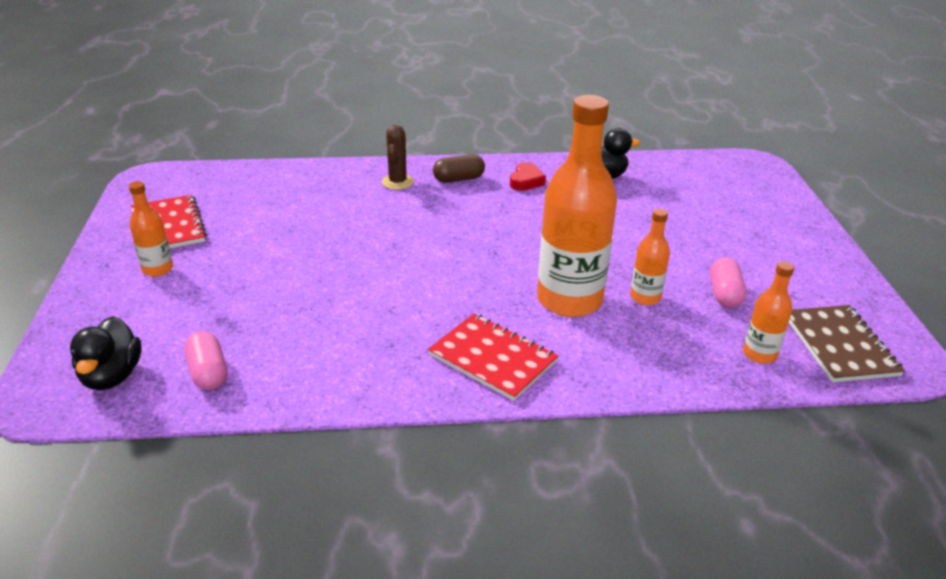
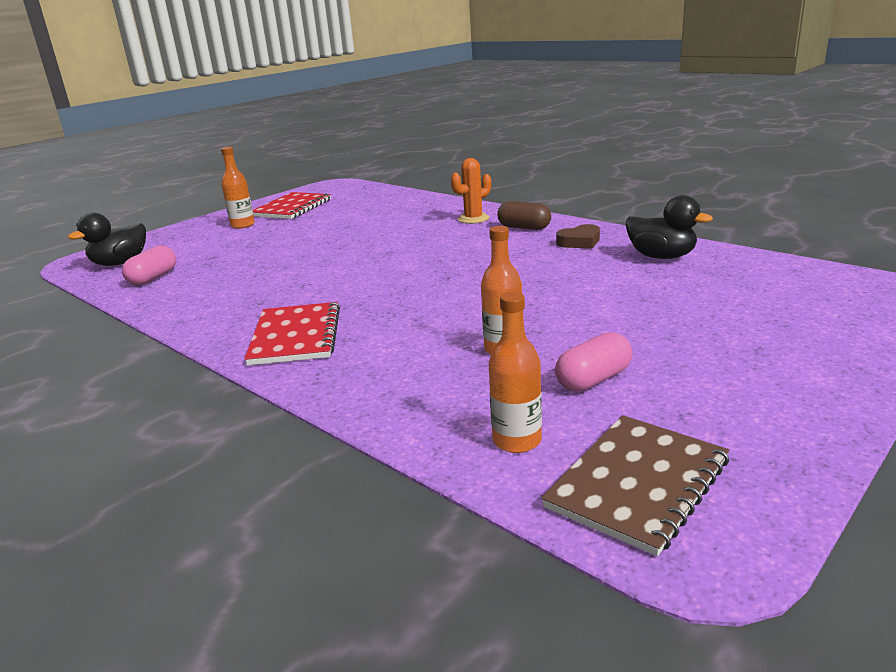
camera: 50 degrees right, 10 degrees down
(397, 182) = (473, 219): brown cactus -> orange cactus
(526, 181) = (579, 242): red heart -> brown heart
(569, 300) = (433, 325): orange bottle -> none

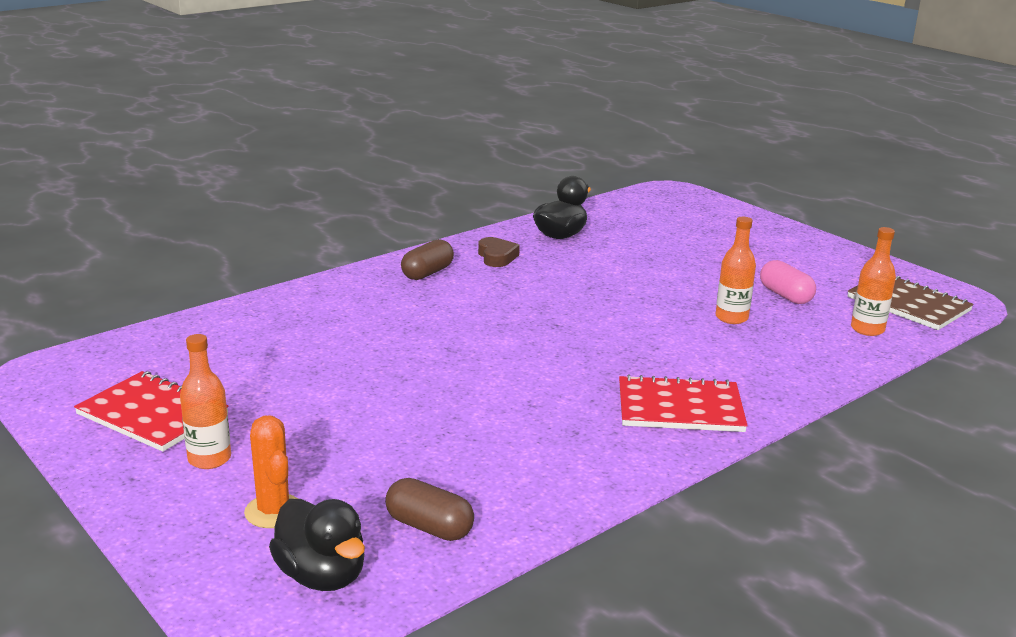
camera: 85 degrees left, 0 degrees up
(153, 278) = (429, 527): pink capsule -> brown capsule
(473, 219) = (366, 293): orange cactus -> orange cactus (273, 511)

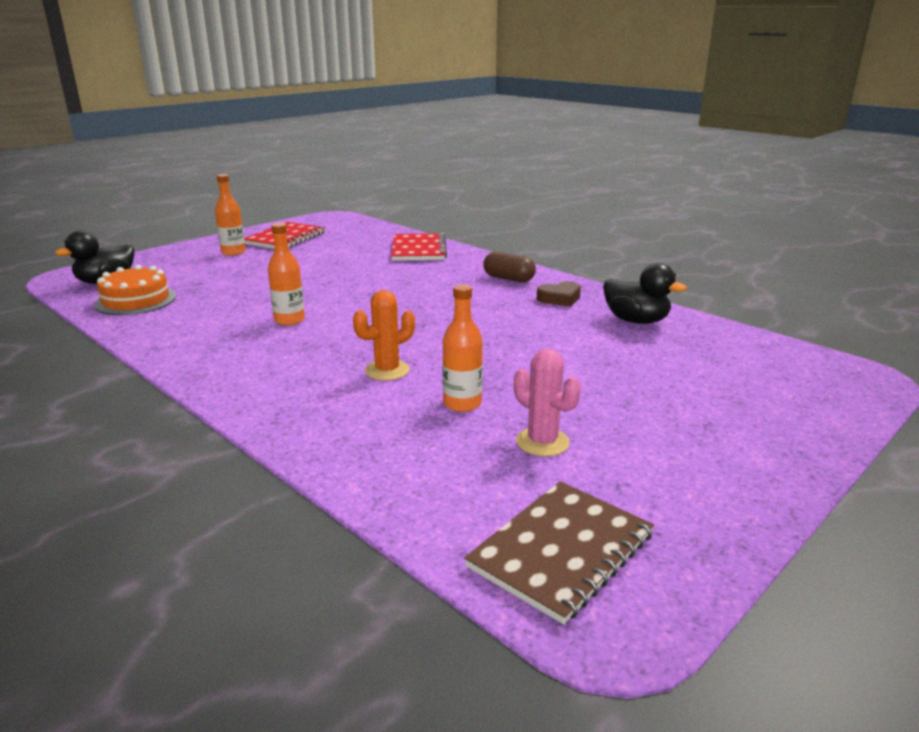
camera: 85 degrees right, 0 degrees up
(273, 511) = (173, 268): orange cactus -> orange cactus (387, 370)
(429, 527) = (136, 300): brown capsule -> orange cake
(680, 408) = (263, 373): red notebook -> red notebook (418, 249)
(785, 295) = (542, 442): pink capsule -> pink cactus
(867, 329) = (455, 498): orange bottle -> orange bottle (289, 320)

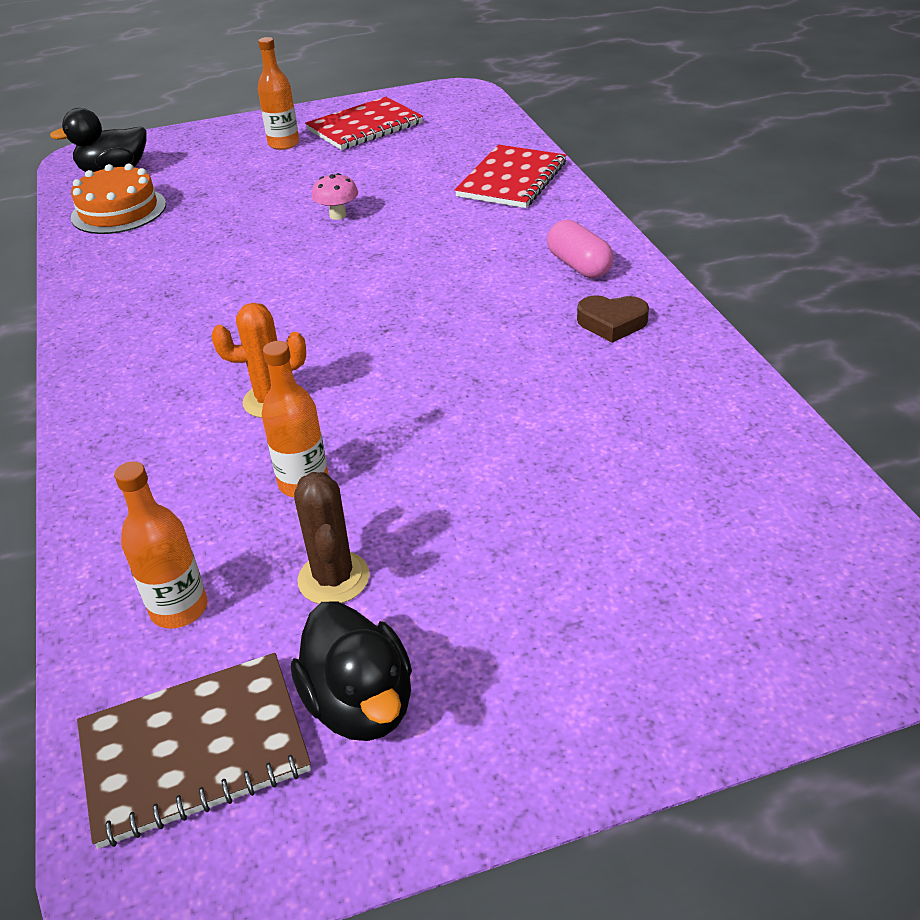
camera: 30 degrees right, 15 degrees up
(289, 320) = (243, 283): orange bottle -> orange bottle (179, 608)
(319, 279) = (338, 215): none -> pink mushroom
(508, 279) = (579, 265): brown capsule -> pink capsule
(542, 442) = (333, 578): pink cactus -> brown cactus
(636, 321) = (678, 396): black duck -> black duck (360, 703)

